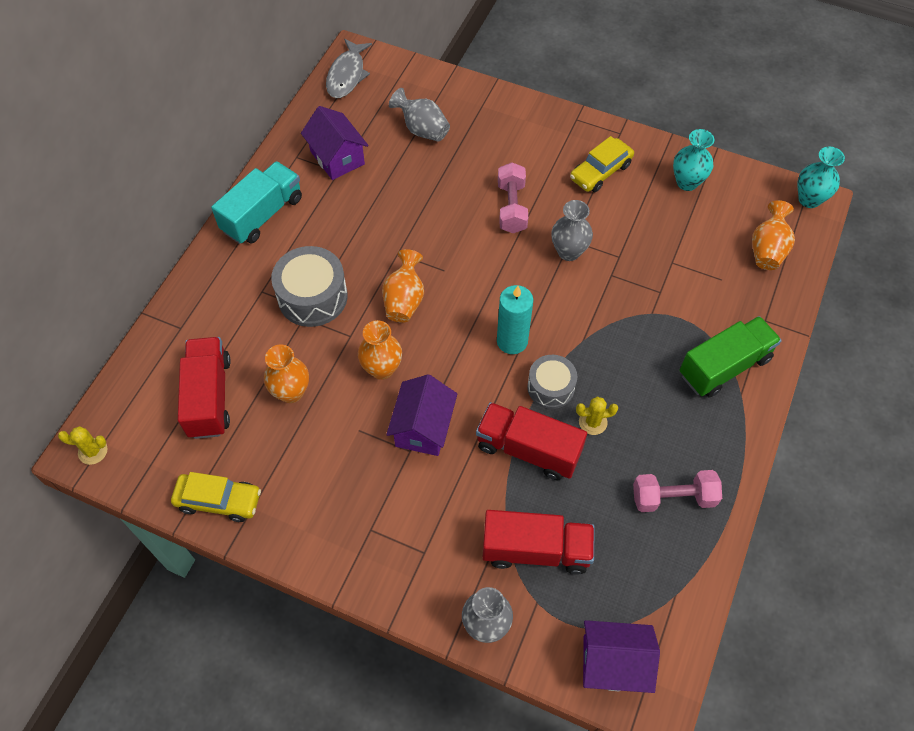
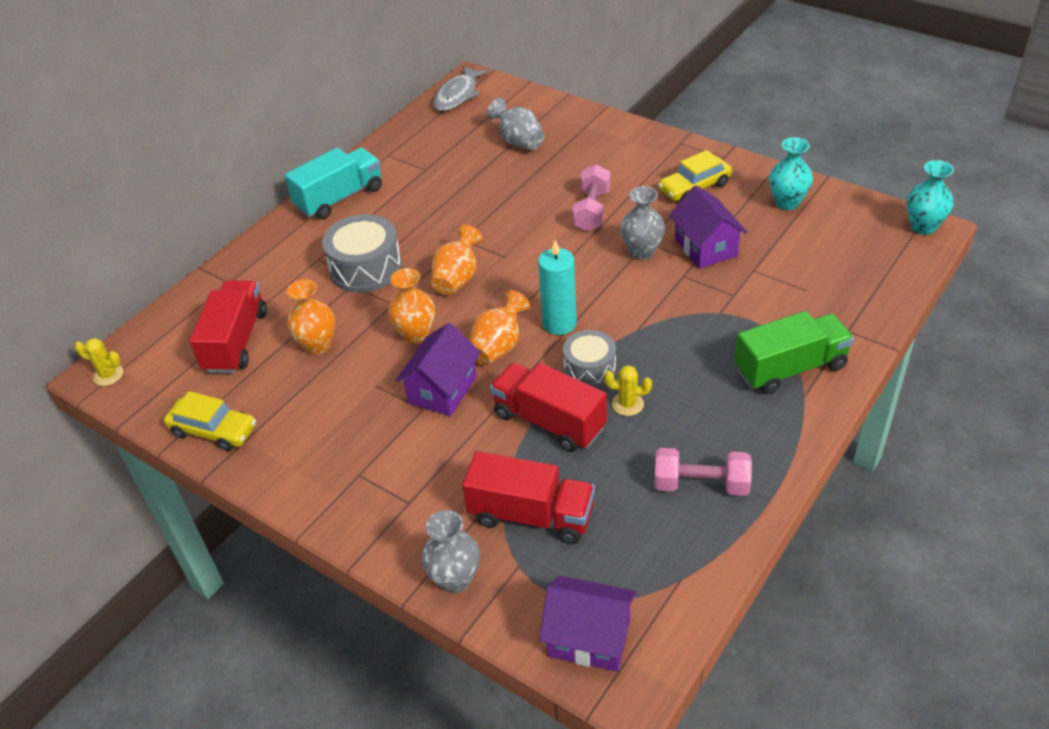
camera: 15 degrees right, 15 degrees down
(337, 158) = (427, 158): purple house -> purple house (705, 247)
(767, 250) = (865, 268): orange vase -> orange vase (498, 346)

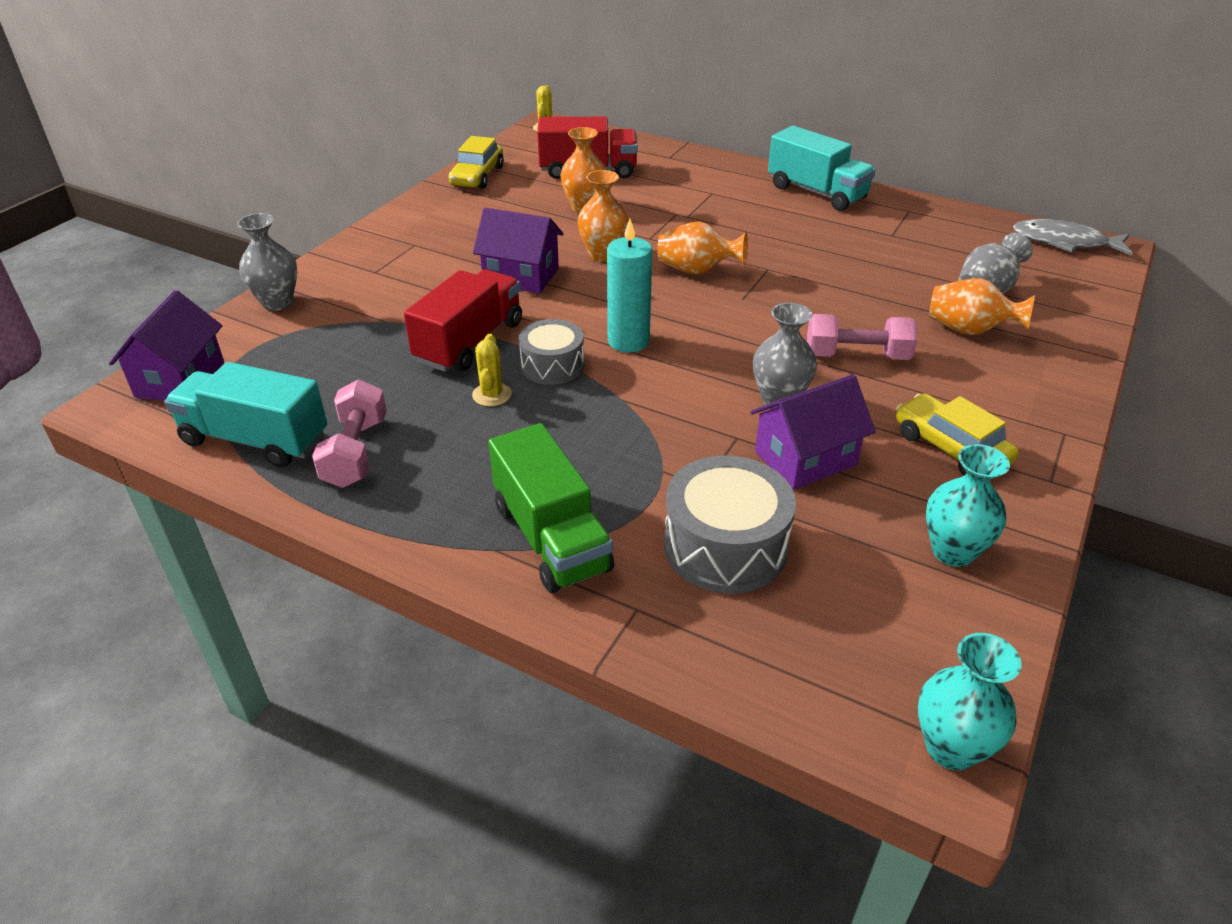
camera: 80 degrees right, 5 degrees down
(366, 268) = (704, 218): grey drum -> grey drum (725, 546)
(498, 346) = (587, 303): orange vase -> orange vase (969, 330)
(531, 515) = (341, 338): red truck -> none
(684, 557) = (255, 439): none -> turquoise truck

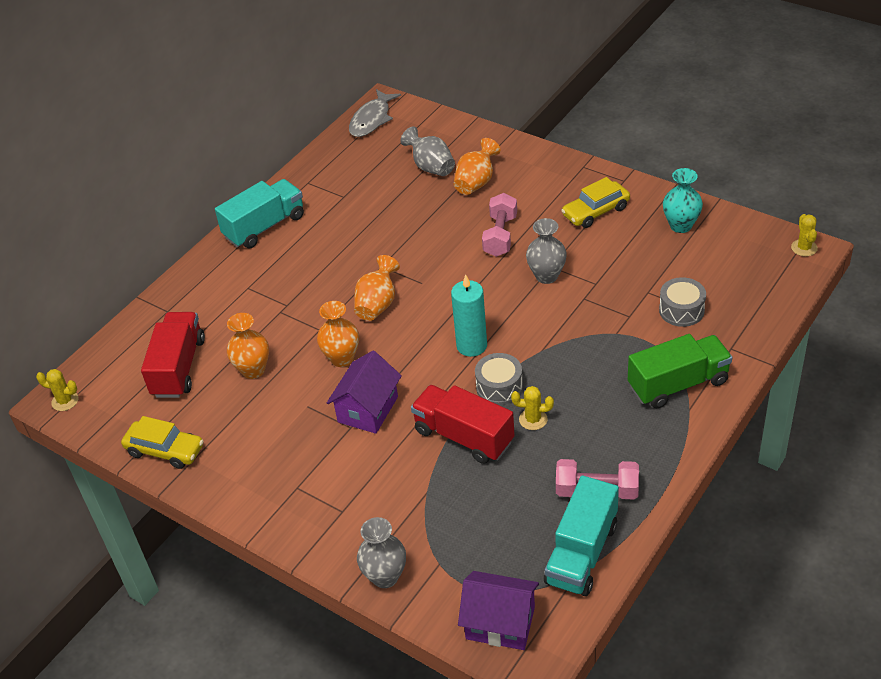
camera: 80 degrees left, 5 degrees up
(725, 546) = (681, 310): grey drum -> grey drum, size x0.64
(805, 458) = (605, 271): purple house -> none
(951, 748) = (804, 248): turquoise vase -> yellow cactus

